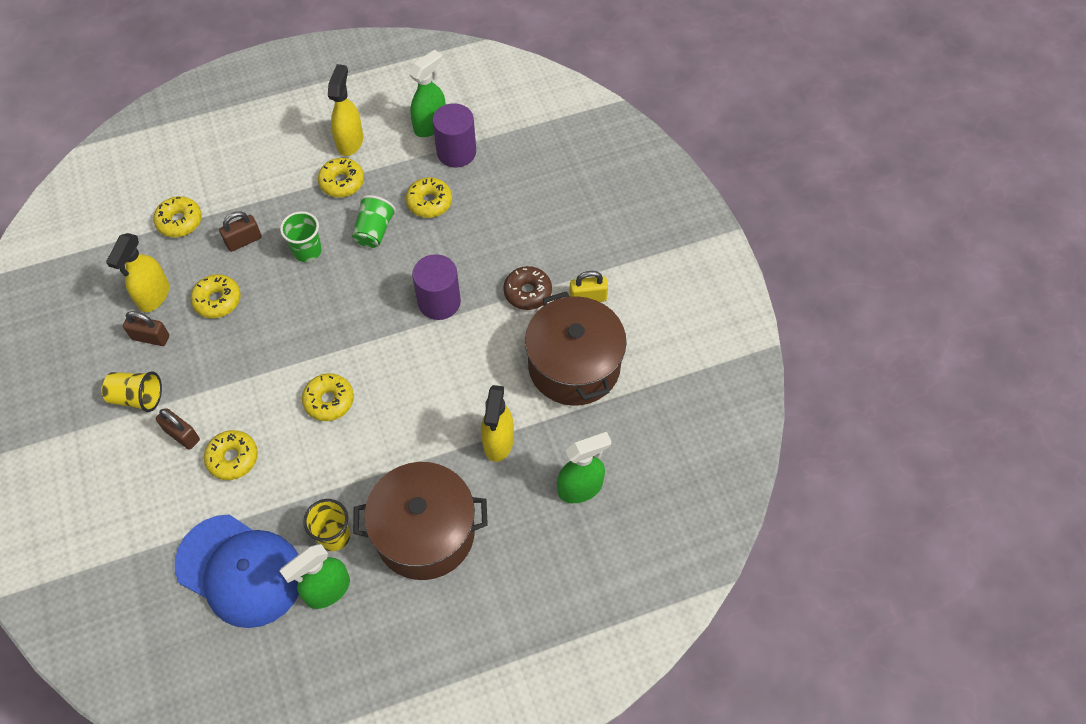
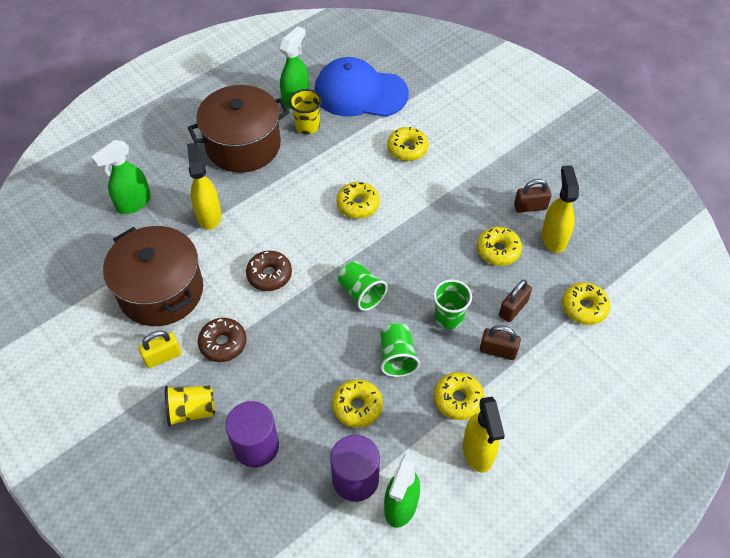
camera: 160 degrees right, 5 degrees down
(137, 397) = (506, 165): yellow cup -> yellow cup (192, 411)
(182, 435) = (454, 152): brown padlock -> brown padlock (498, 350)
(376, 300) = (361, 293): none -> green cup
(439, 302) = (303, 309): purple cylinder -> purple cylinder (256, 446)
(458, 348) = (269, 275): none -> brown donut

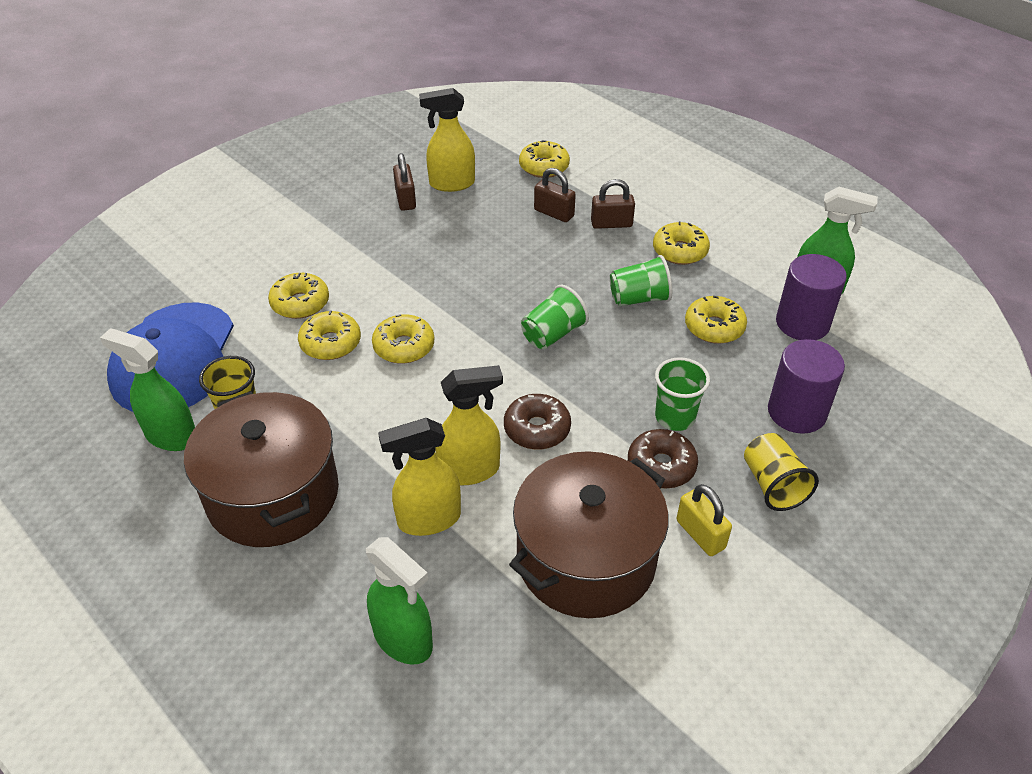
camera: 95 degrees left, 10 degrees down
(449, 317) = (575, 259): green cup -> green cup (675, 417)
(478, 452) = (736, 237): yellow spray bottle -> yellow spray bottle (470, 470)
(498, 250) = (473, 223): yellow donut -> yellow donut (330, 343)
(498, 350) = (611, 224): brown padlock -> brown padlock turned 75 degrees clockwise

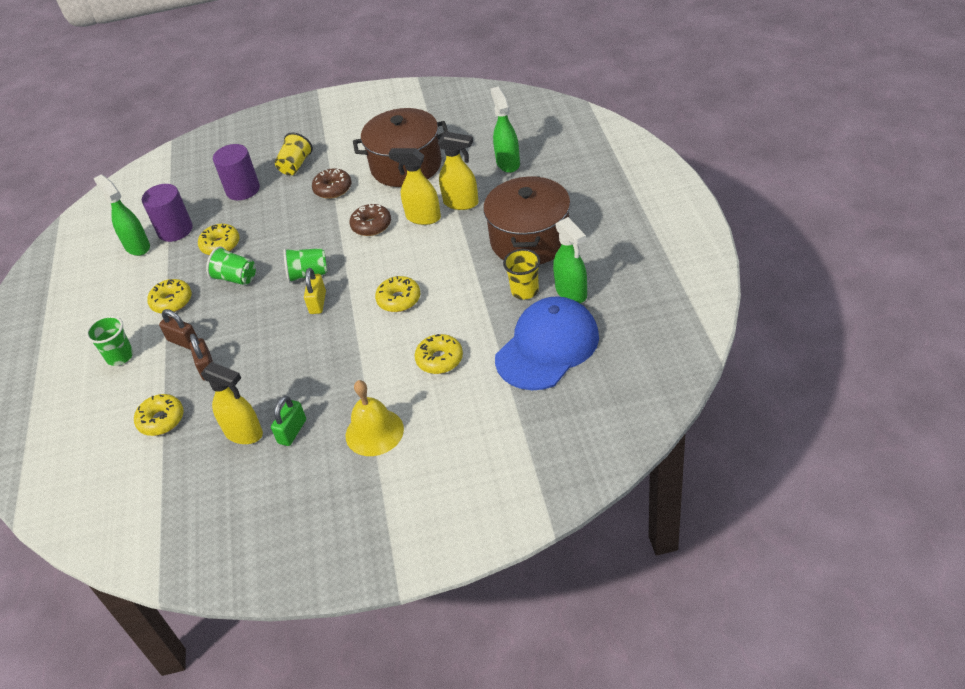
camera: 140 degrees left, 0 degrees up
(322, 224) = (374, 432): none -> yellow bell
(330, 343) = (441, 319): yellow donut -> none
(405, 199) = (292, 431): brown padlock -> green padlock
(675, 417) = (300, 207): green cup -> green cup (120, 356)
(700, 534) = (349, 158): yellow padlock -> yellow padlock (318, 303)

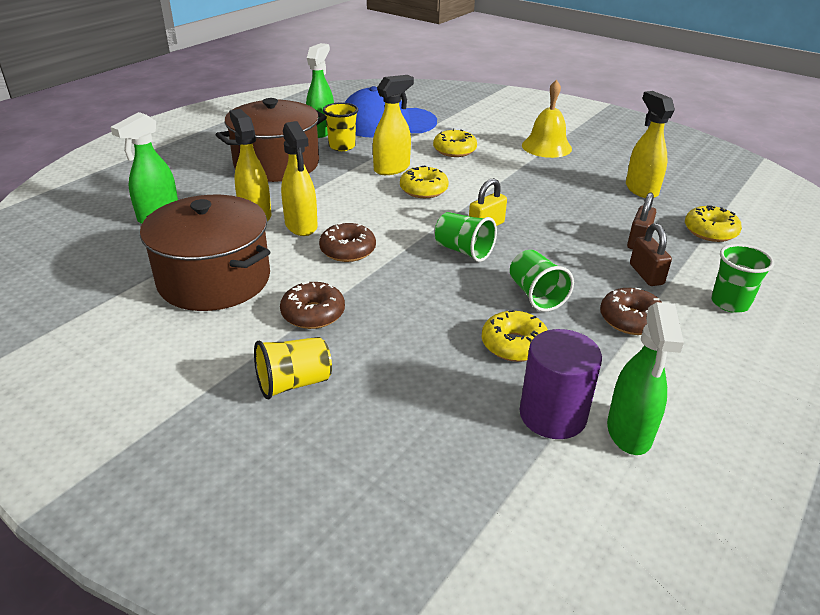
camera: 140 degrees left, 10 degrees down
(172, 301) = (631, 320): yellow donut -> brown donut
(243, 190) = (400, 404): purple cylinder -> none
(292, 431) = (602, 173): green padlock -> none
(451, 300) = (392, 168): none -> yellow spray bottle

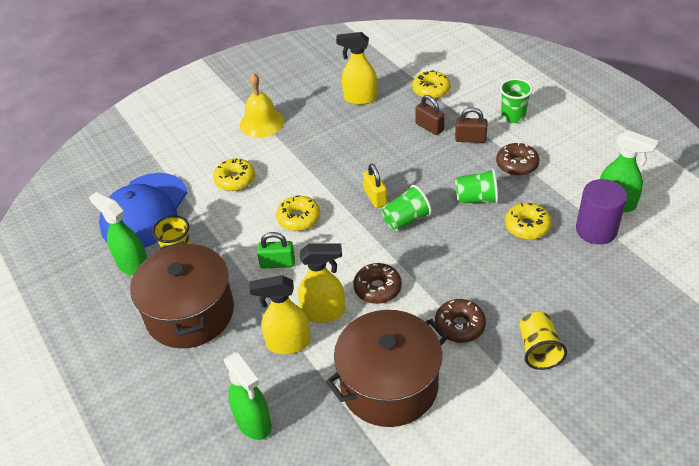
camera: 65 degrees left, 10 degrees up
(356, 191) = (277, 263): none -> green padlock
(392, 168) = (248, 230): yellow spray bottle -> none

